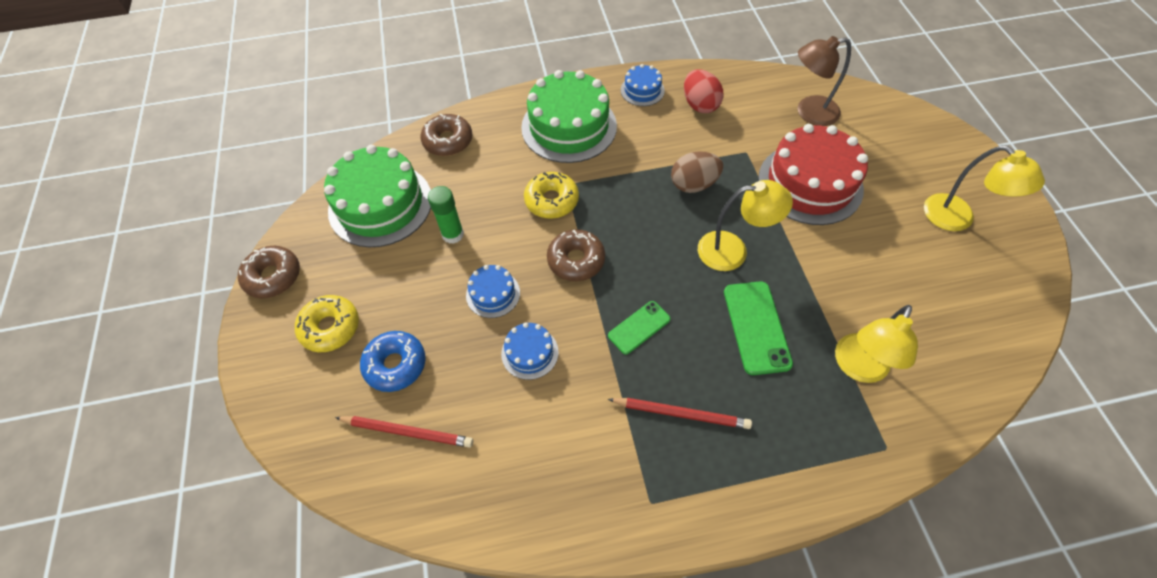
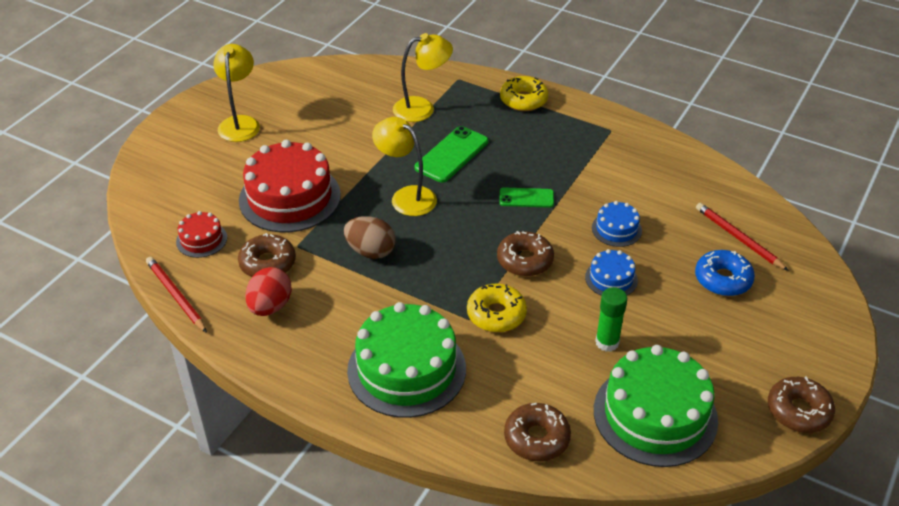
camera: 140 degrees left, 15 degrees down
(330, 327) = (763, 335): yellow donut -> yellow donut (523, 100)
(642, 90) = (296, 356): blue cake -> none
(681, 413) = (550, 149): red pencil -> red pencil (175, 296)
(744, 128) = (268, 263): none -> brown donut
(809, 112) = (201, 239): brown lamp -> red cake

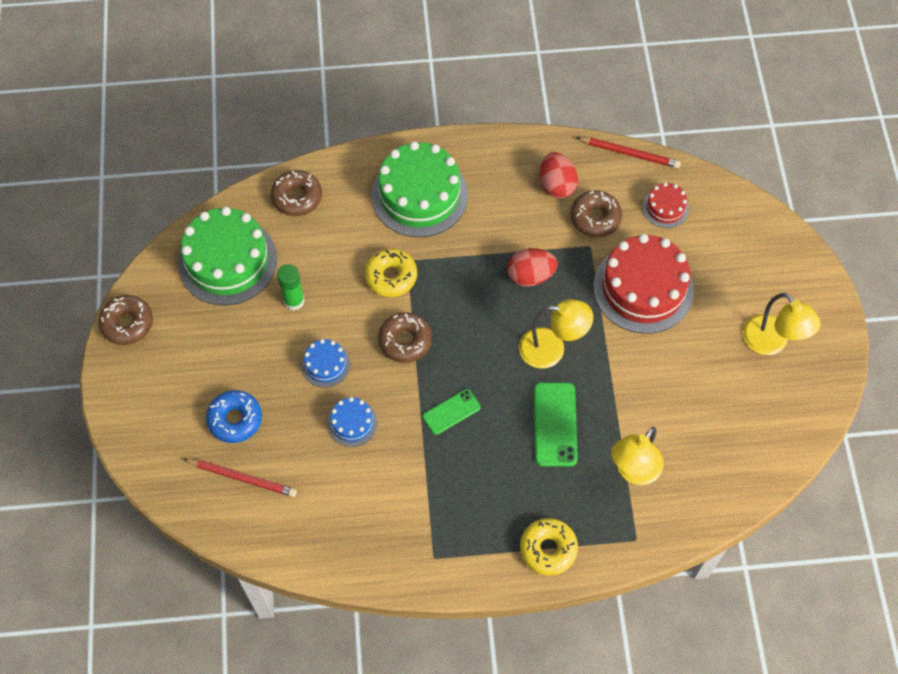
camera: 145 degrees right, 20 degrees up
(370, 251) = (530, 276): brown egg -> red egg

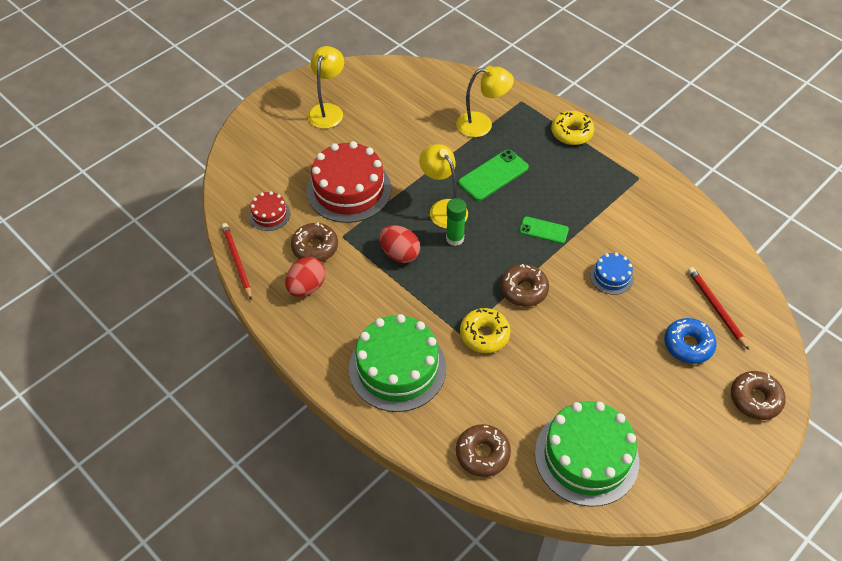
camera: 130 degrees left, 10 degrees down
(127, 323) = (710, 483): brown donut -> brown donut (755, 399)
(294, 301) = (568, 381): green glue stick -> green glue stick (455, 238)
(325, 365) = (591, 323): blue cake -> none

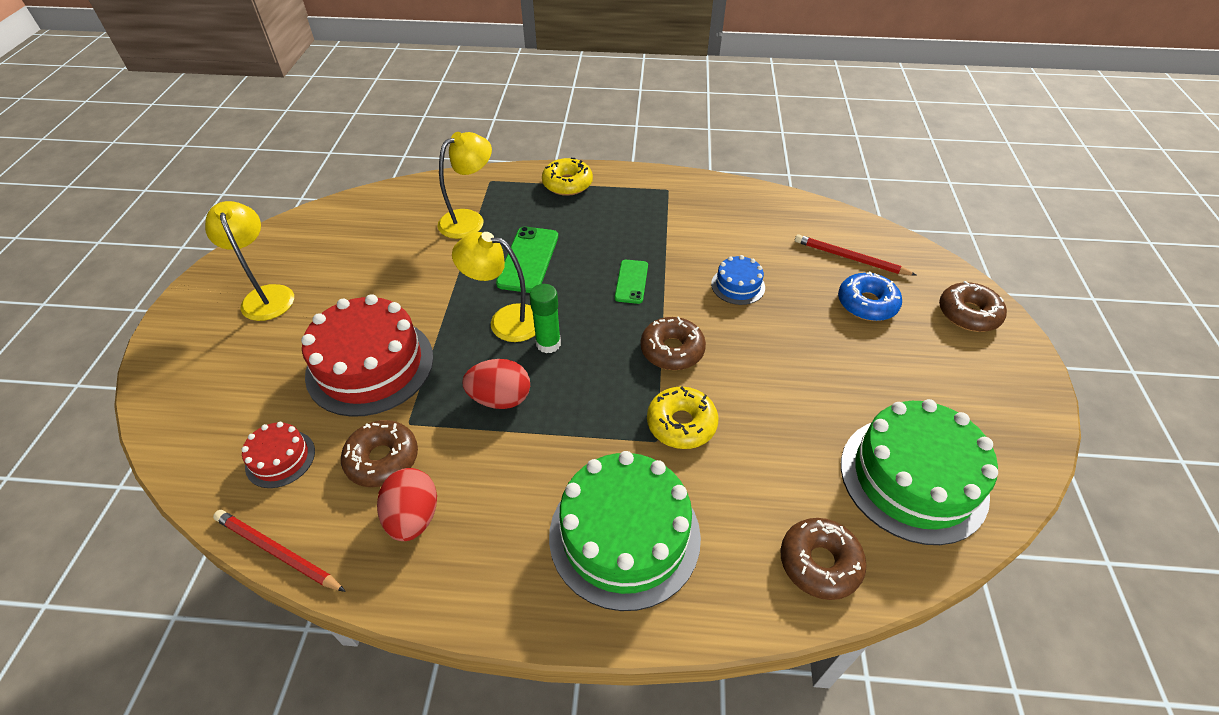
camera: 40 degrees left, 5 degrees down
(544, 230) = (631, 281): green phone -> green phone turned 60 degrees counterclockwise

